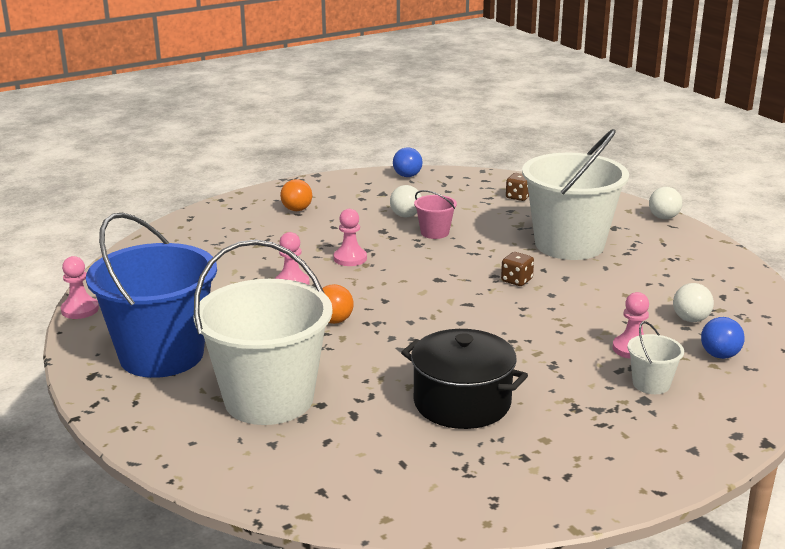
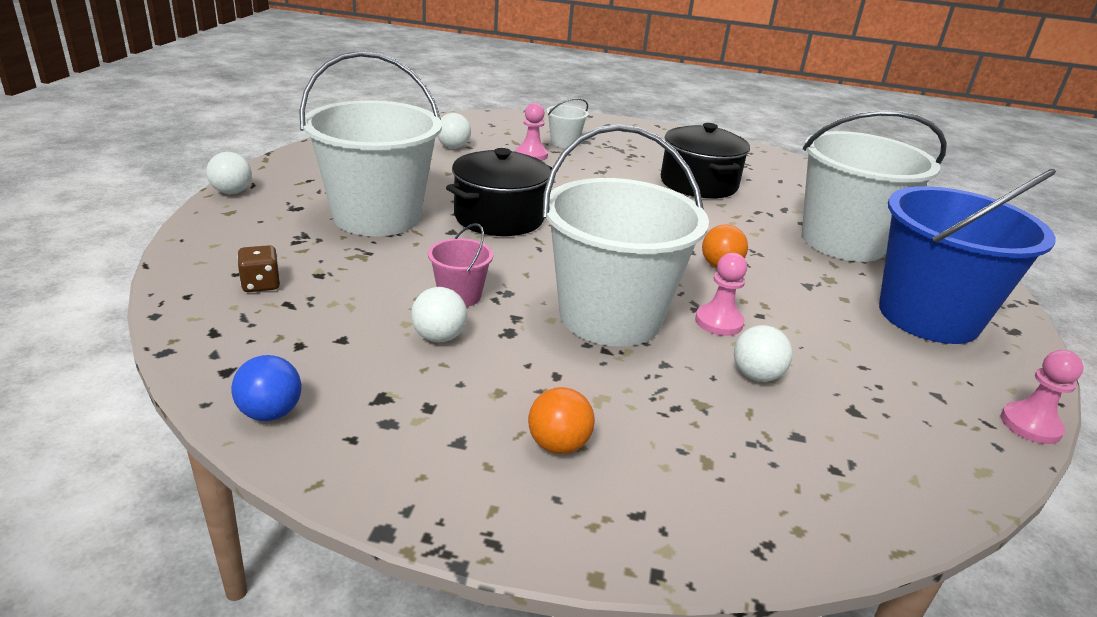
camera: 140 degrees left, 5 degrees up
(244, 267) = (756, 376): none -> white ball
(350, 258) = (610, 317): pink pawn -> white bucket
(516, 280) = (499, 217): brown dice -> black pot
(719, 355) = (491, 133): blue ball -> none

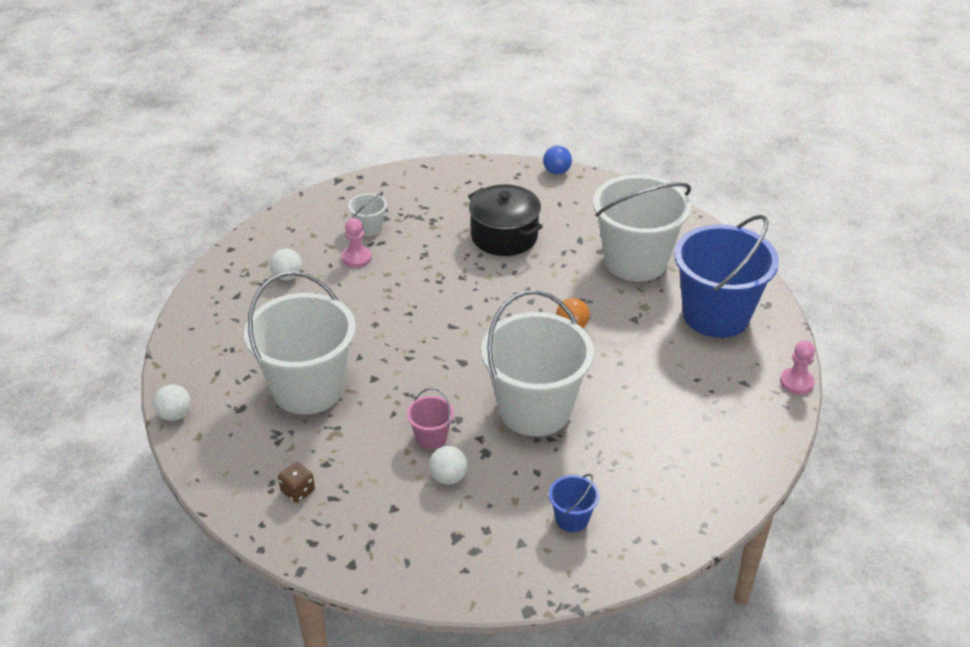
camera: 25 degrees left, 10 degrees up
(270, 413) = (406, 577): blue ball -> blue ball (556, 172)
(499, 217) = (393, 347): black pot -> none
(558, 445) = (572, 519): orange ball -> blue bucket
(719, 322) = (600, 381): pink pawn -> none
(756, 376) = (644, 416): white ball -> none

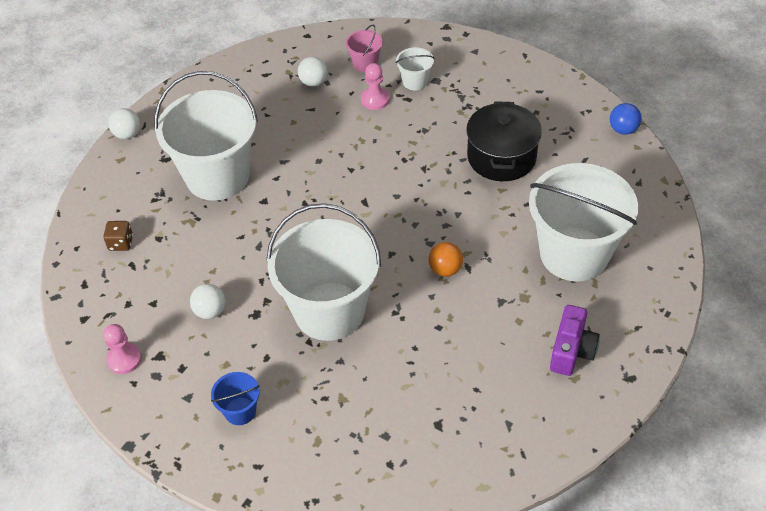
camera: 50 degrees right, 10 degrees up
(431, 437) = (239, 273): pink bucket -> pink bucket (365, 63)
(716, 315) = (571, 351): blue bucket -> purple camera
(796, 382) = (552, 461): pink pawn -> pink pawn (124, 359)

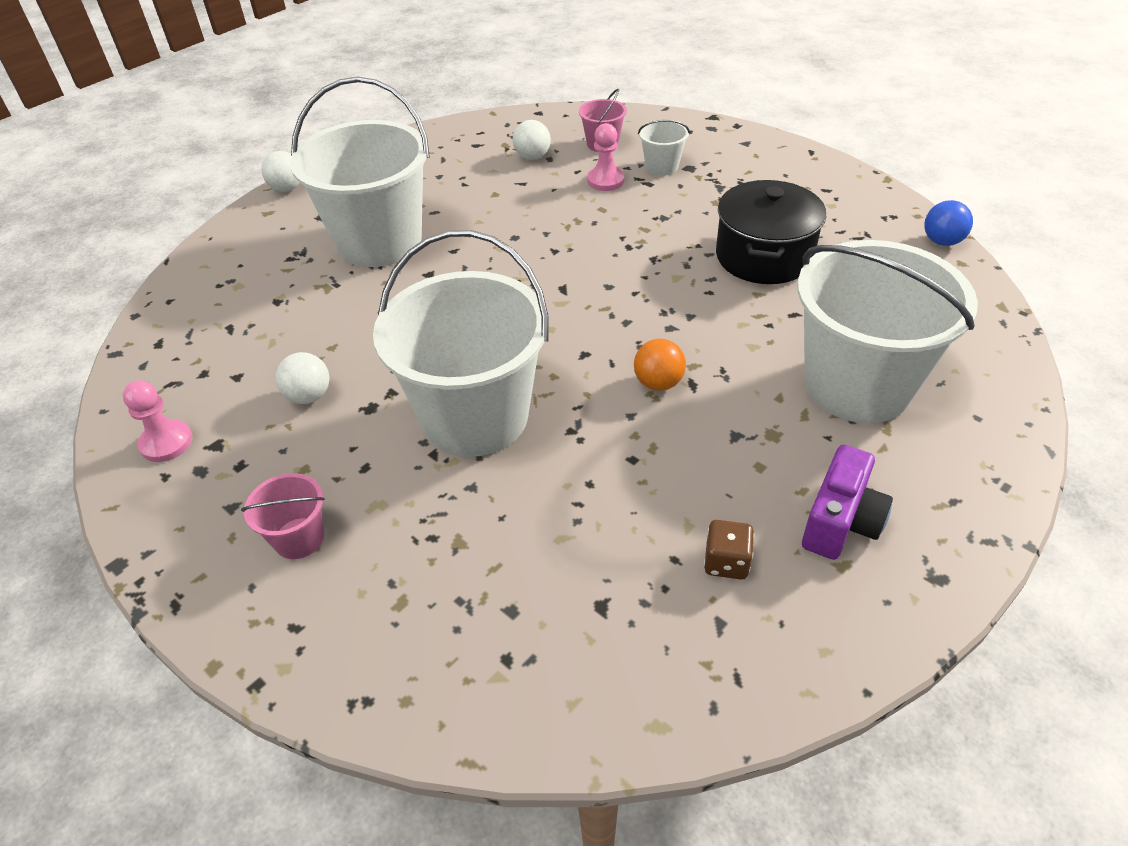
camera: 10 degrees right, 5 degrees down
(121, 243) = (227, 301): brown dice -> brown dice (726, 562)
(240, 411) = (299, 538): blue bucket -> pink bucket

